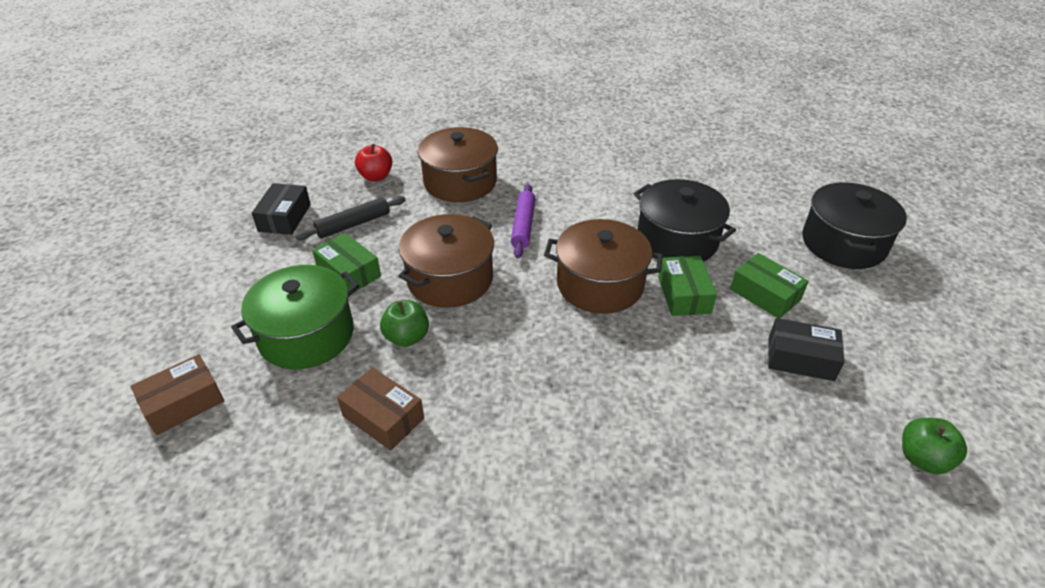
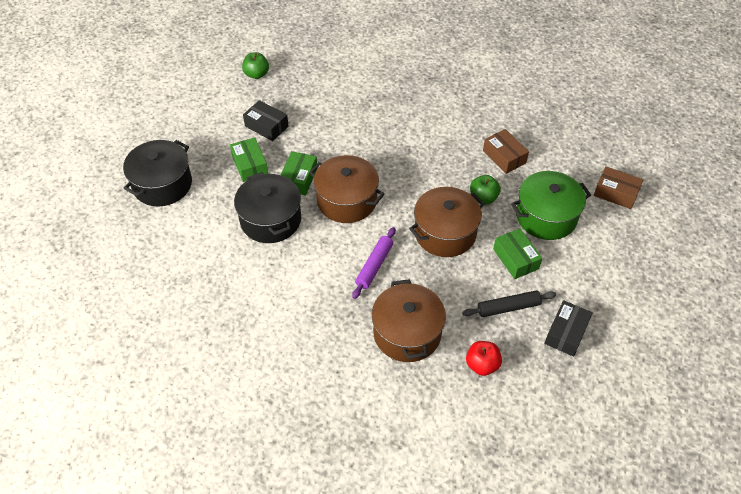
camera: 160 degrees left, 10 degrees up
(183, 403) = (616, 193): brown box -> brown box turned 45 degrees clockwise

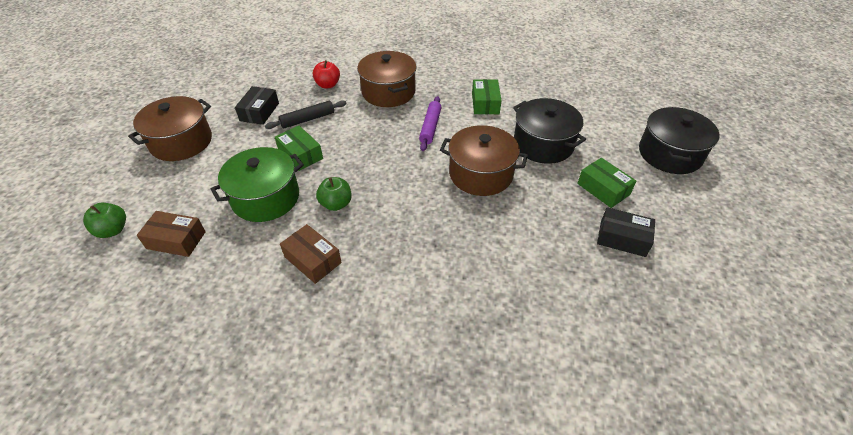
camera: 165 degrees right, 5 degrees down
(256, 74) = (703, 319): green apple -> green apple (113, 230)
(299, 179) = (542, 185): green box -> green box (485, 103)
(445, 233) = (372, 163): brown pot -> brown pot (181, 142)

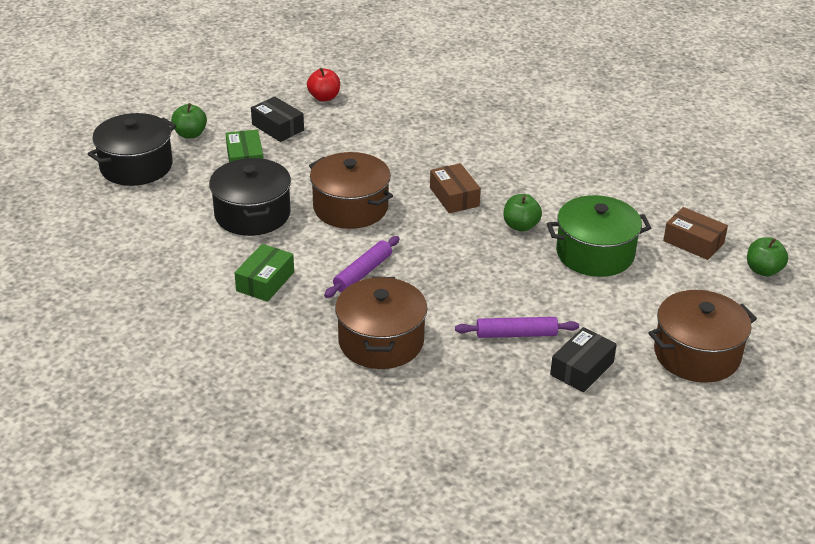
camera: 155 degrees left, 10 degrees down
(300, 154) = (542, 289): green box -> none
(308, 119) = (516, 334): black rolling pin -> purple rolling pin
(312, 260) = (561, 190): brown box -> brown box (454, 197)
(328, 85) = (464, 384): red apple -> red apple (324, 97)
(678, 200) = (190, 134): none -> green apple

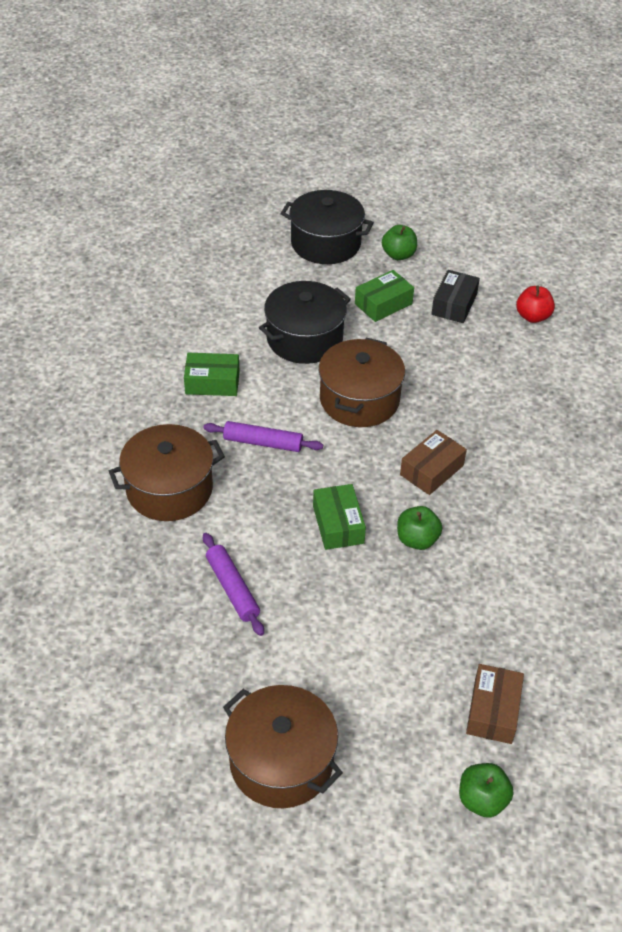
camera: 65 degrees right, 10 degrees up
(481, 259) = (338, 524): none -> green box
(582, 368) = (205, 659): black box -> none
(595, 253) = (409, 619): green pot -> none

